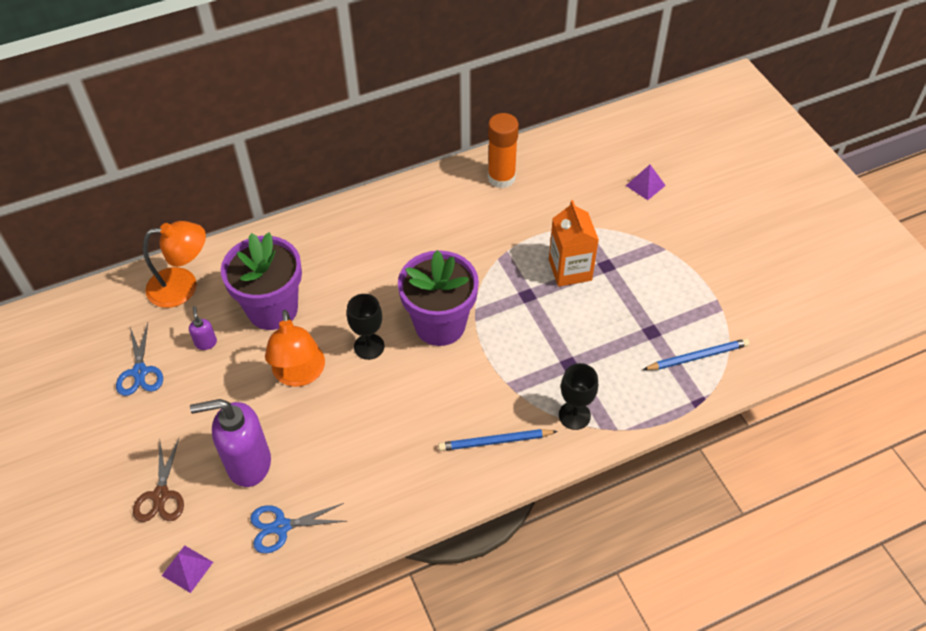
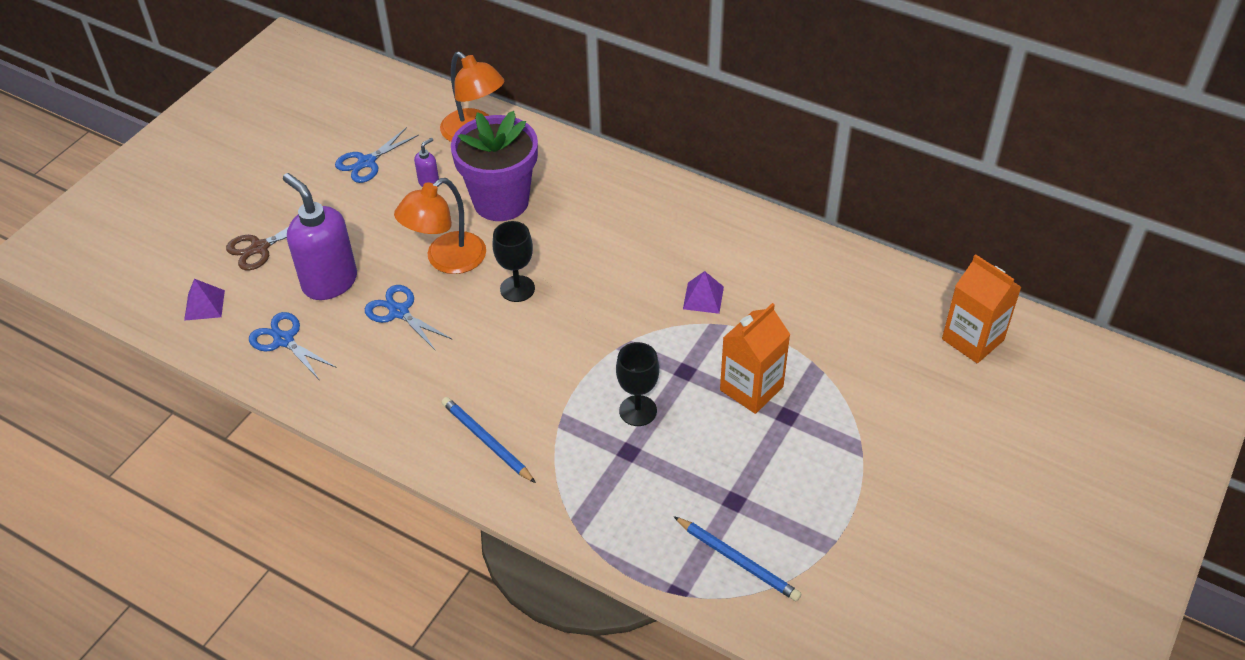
camera: 55 degrees right, 5 degrees down
(323, 432) = (399, 312): none -> blue scissors
(440, 325) = (587, 325): purple flower pot -> none
(501, 178) = (819, 268): orange glue stick -> none
(574, 415) = (568, 489): black goblet -> black goblet (638, 411)
(620, 145) = (972, 339): none -> orange carton
(645, 185) = (938, 392): purple pyramid -> purple pyramid (703, 297)

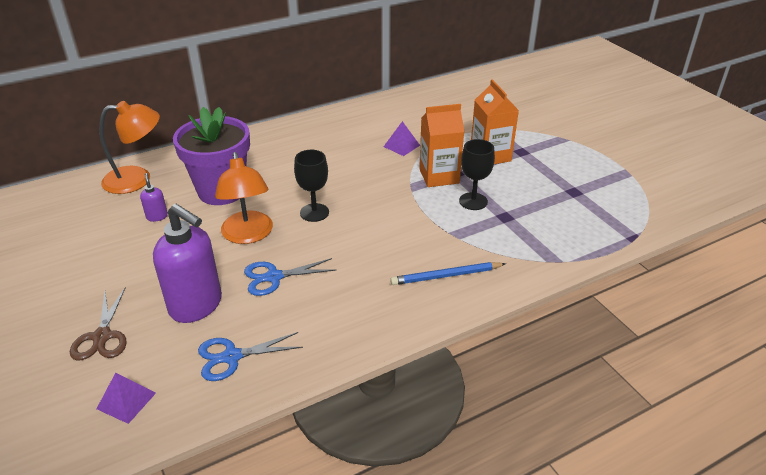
camera: 60 degrees left, 10 degrees down
(329, 282) = (196, 305): purple soap dispenser -> purple soap dispenser turned 135 degrees counterclockwise
(367, 162) = (90, 240): blue scissors -> none
(738, 560) = (621, 206): blue pencil -> none
(972, 339) = (513, 82): orange carton -> orange carton (439, 176)

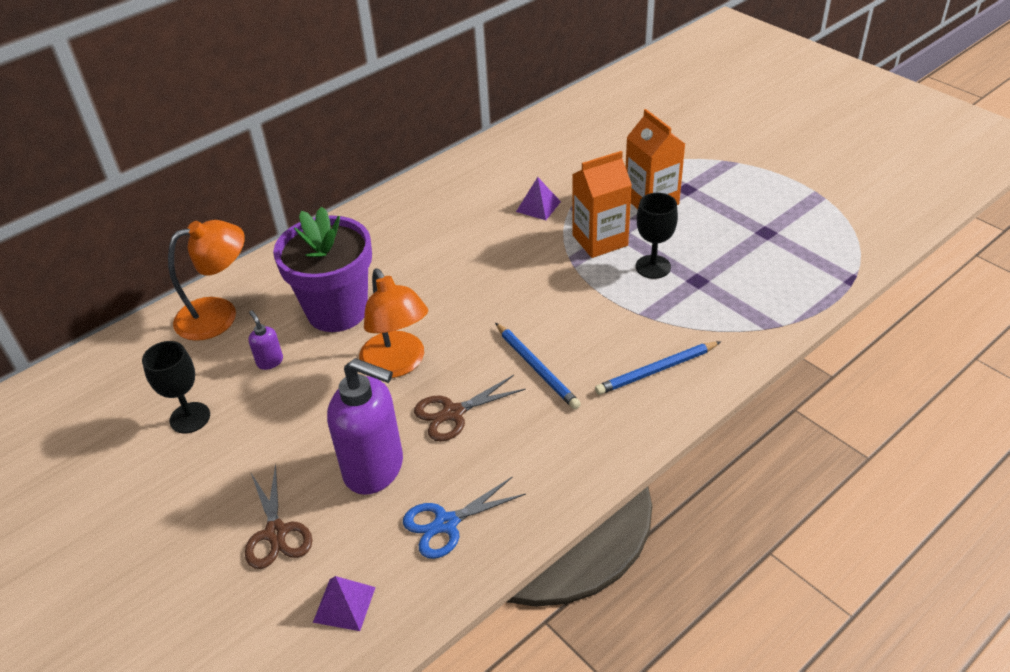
camera: 10 degrees left, 5 degrees up
(274, 277) = (453, 413): blue scissors -> brown scissors
(314, 212) = (467, 318): black goblet -> black goblet (190, 418)
(352, 256) = (536, 367): none -> blue pencil

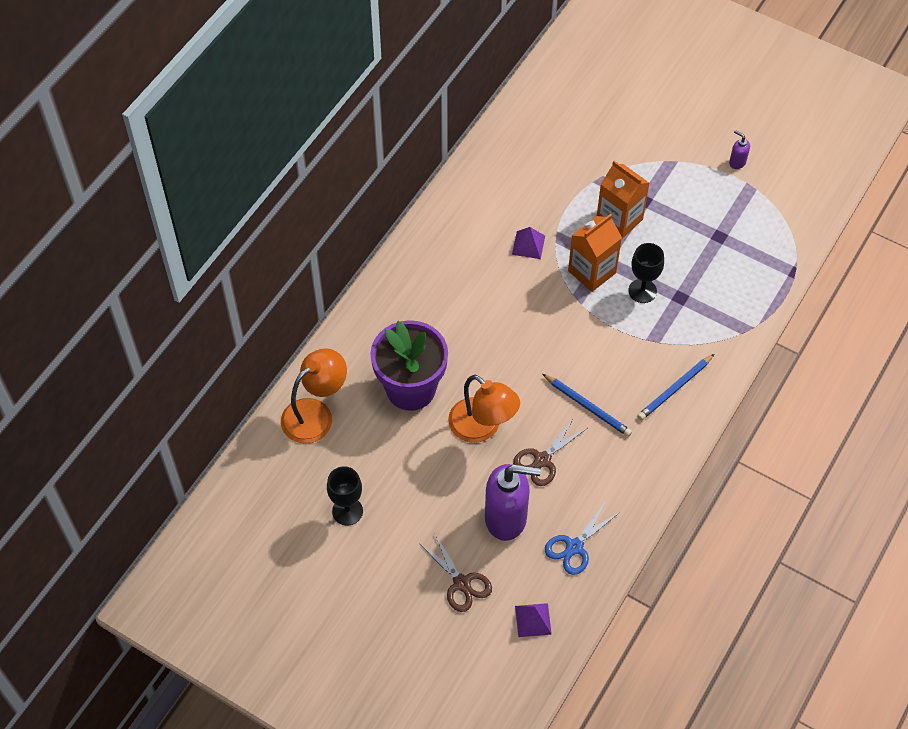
camera: 20 degrees left, 15 degrees up
(270, 361) = (381, 448): purple soap dispenser -> purple soap dispenser (737, 162)

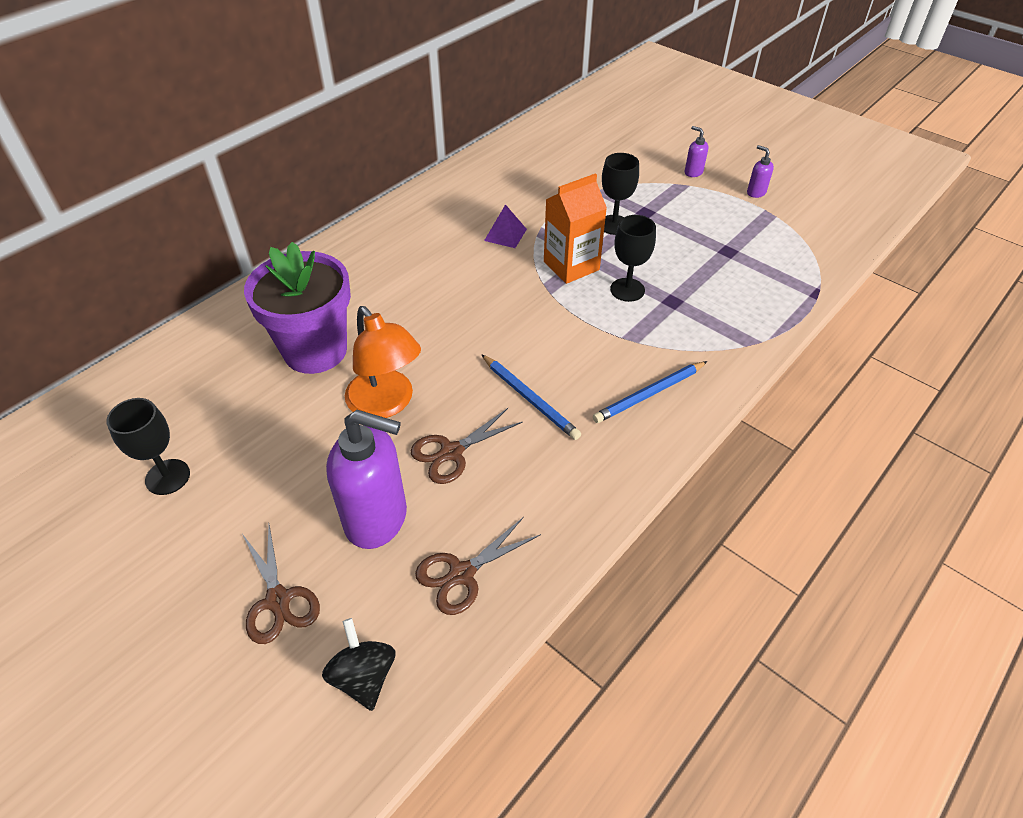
camera: 10 degrees right, 10 degrees down
(315, 414) = (188, 361): orange lamp -> none
(533, 620) = (364, 676): purple pyramid -> black spinning top
(574, 547) = (462, 574): blue scissors -> brown scissors
(619, 220) = (614, 225): orange carton -> black goblet
(679, 144) = (693, 172): none -> purple soap dispenser

